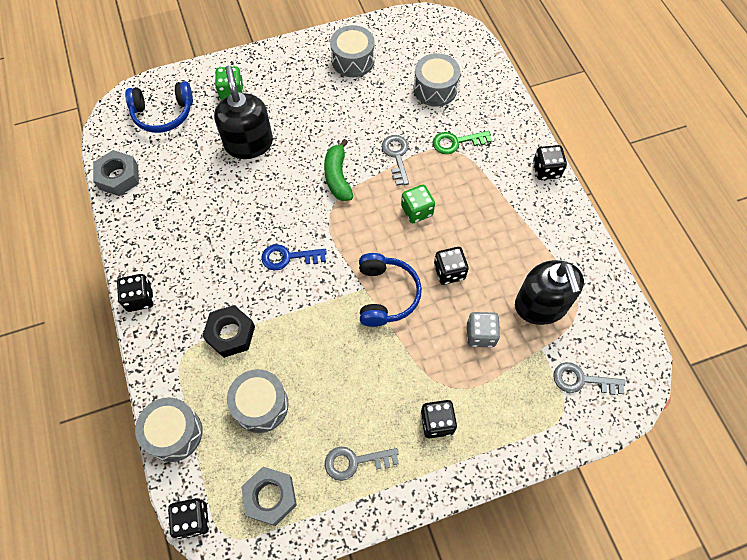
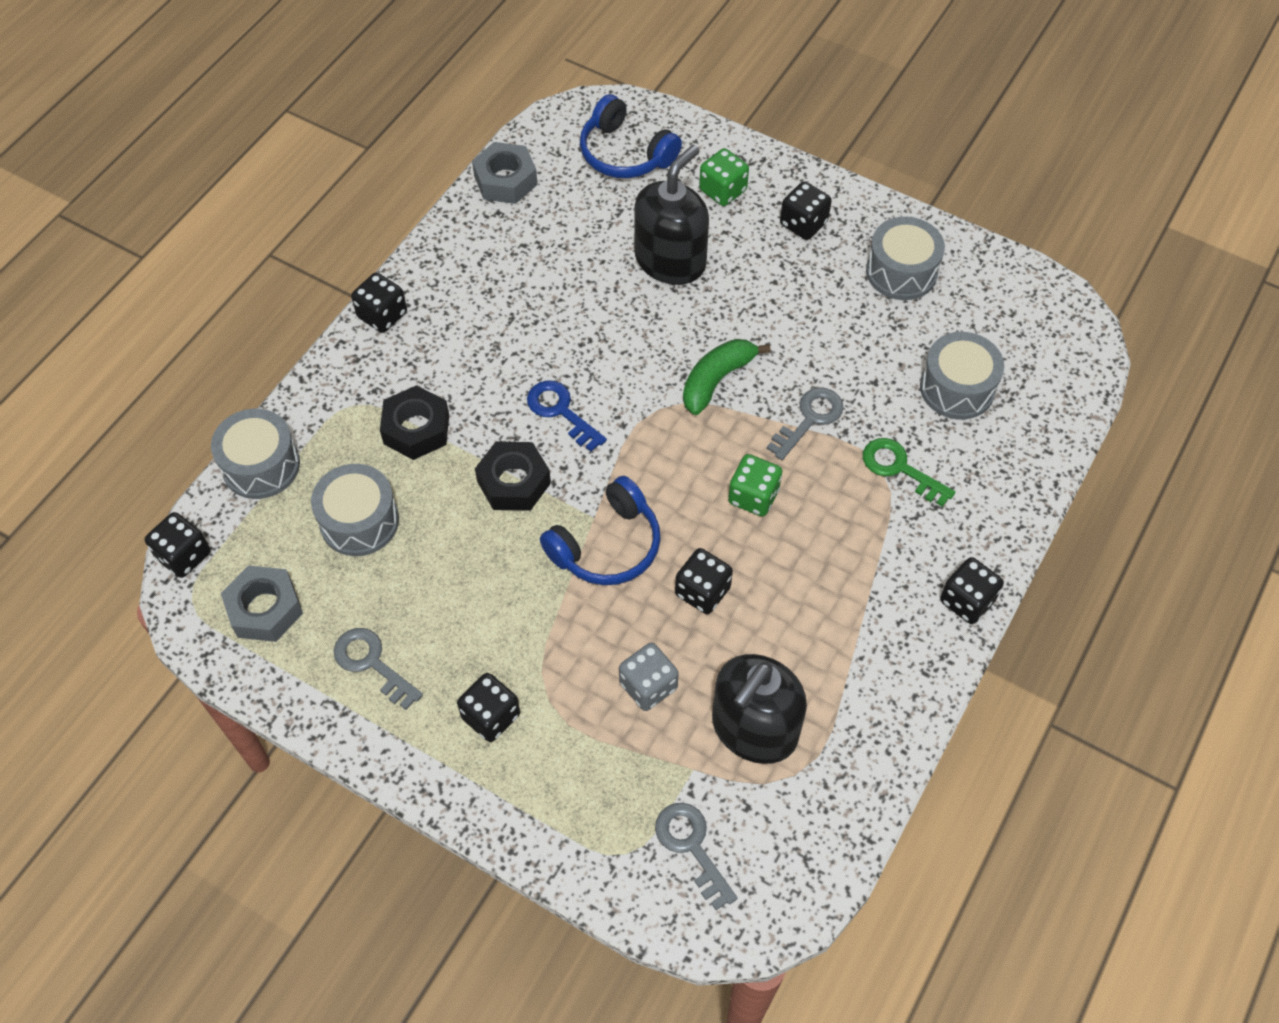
camera: 50 degrees right, 5 degrees down
(286, 75) = (803, 224): none -> black dice
(309, 310) = (513, 482): none -> black nut

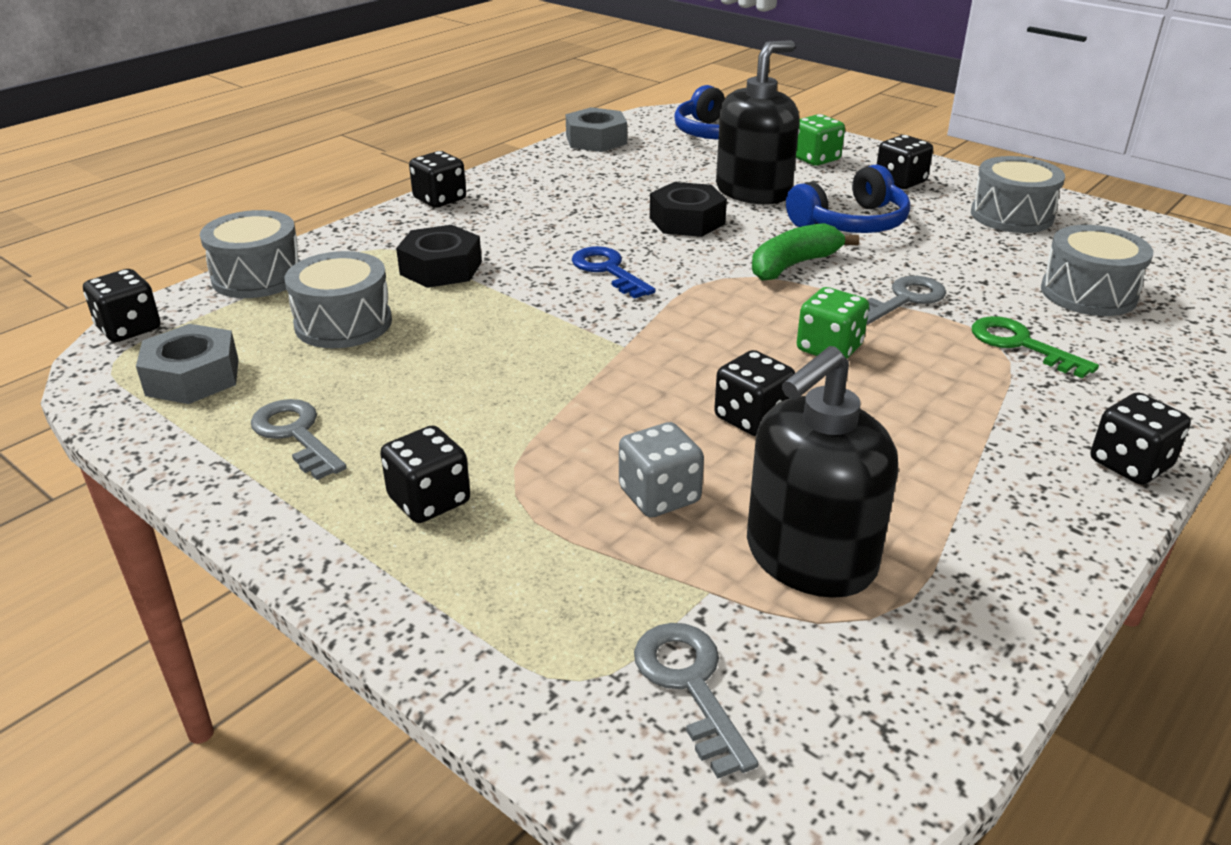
camera: 10 degrees right, 25 degrees down
(513, 482) = (536, 312): black nut -> black nut (687, 221)
(607, 545) = (635, 369): blue headphones -> blue headphones (851, 223)

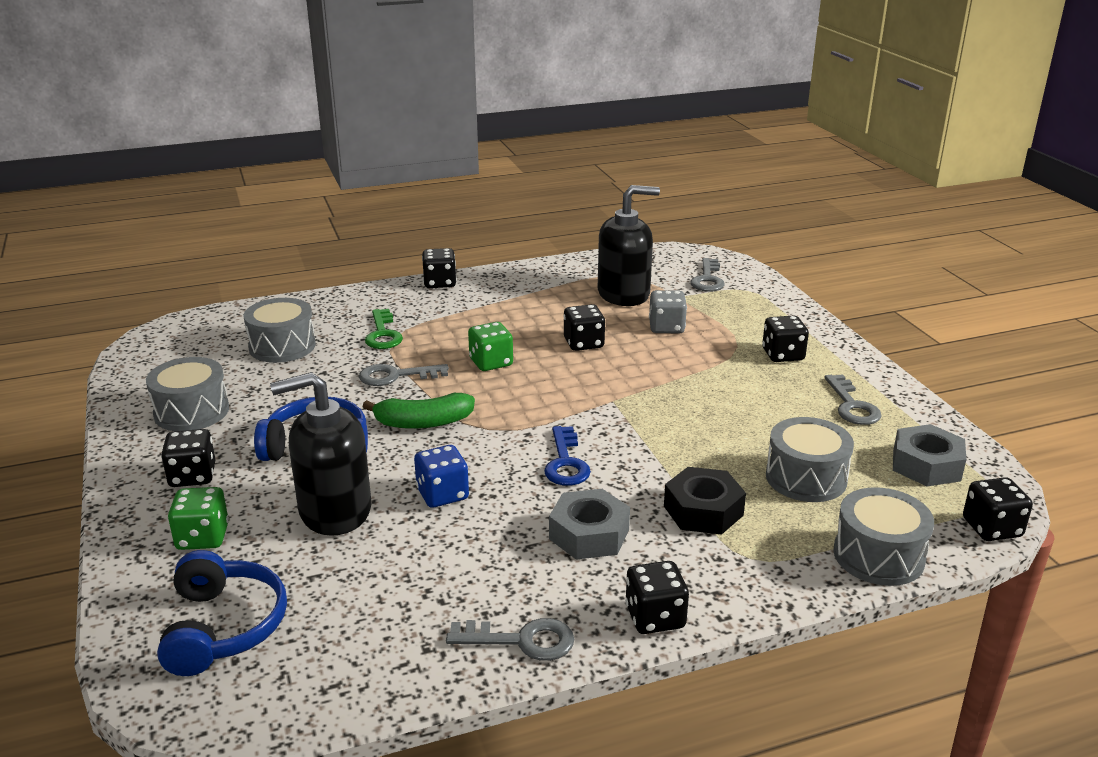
camera: 150 degrees left, 5 degrees down
(524, 170) = (522, 640): none -> grey key
(596, 140) = (376, 679): grey nut -> grey nut (589, 534)
(687, 221) = (442, 494): black nut -> blue dice

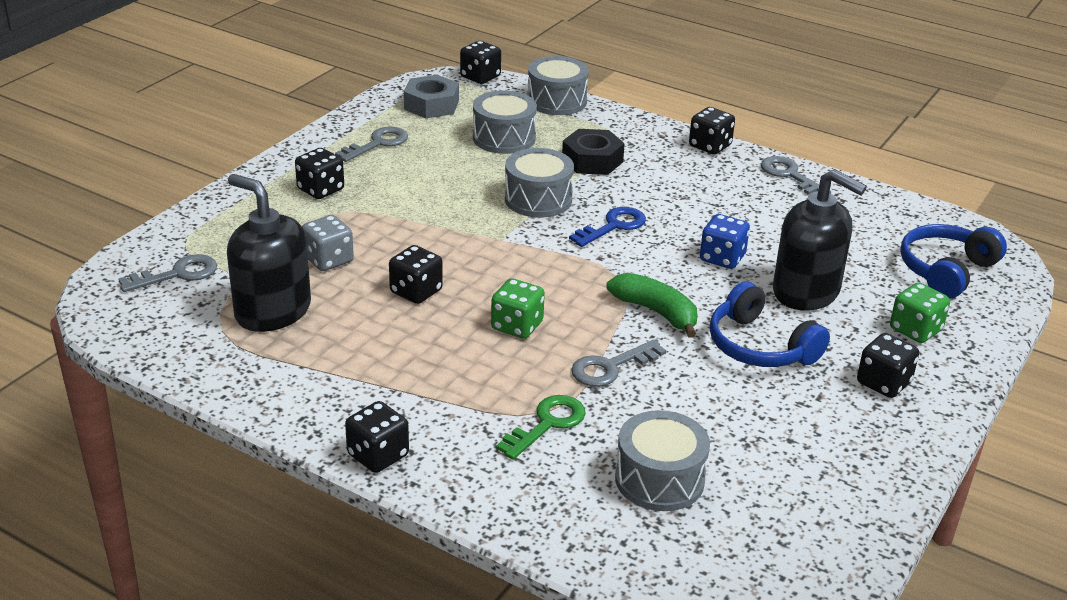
camera: 130 degrees left, 5 degrees up
(191, 411) = (829, 452): grey drum -> grey drum (538, 199)
(396, 376) = (610, 367): grey key -> grey key turned 105 degrees clockwise
(589, 534) = (674, 189): grey nut -> none

